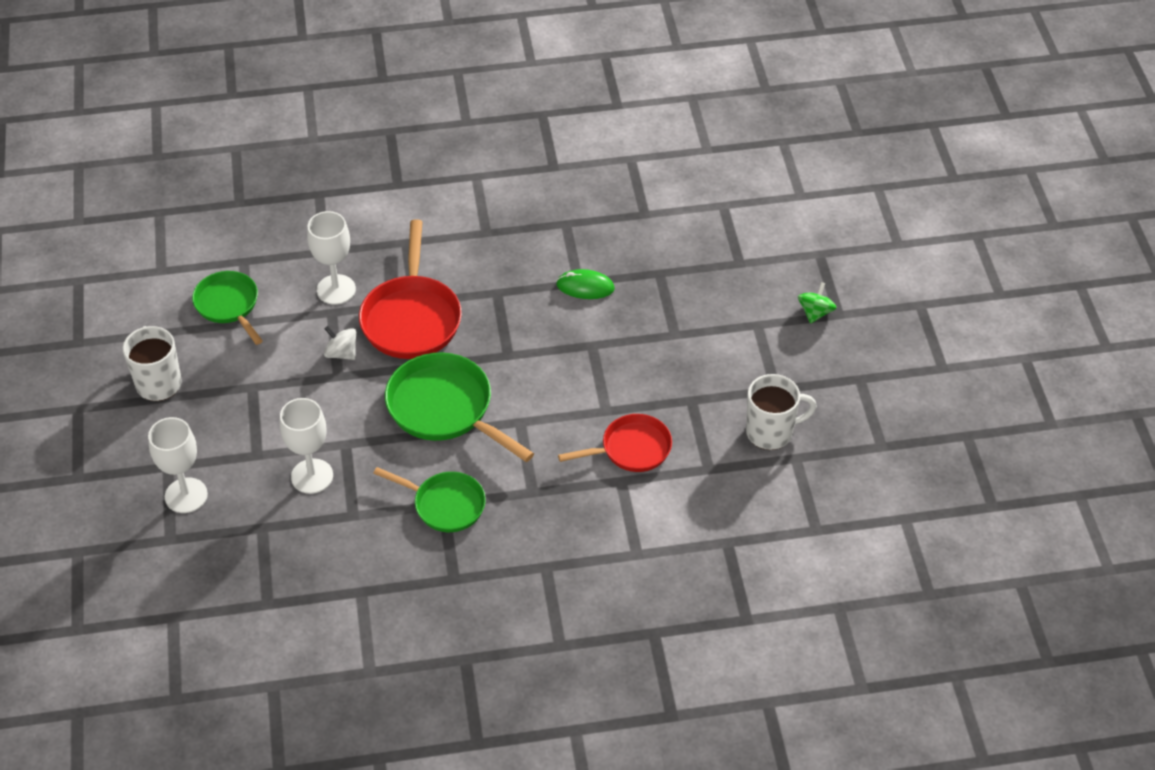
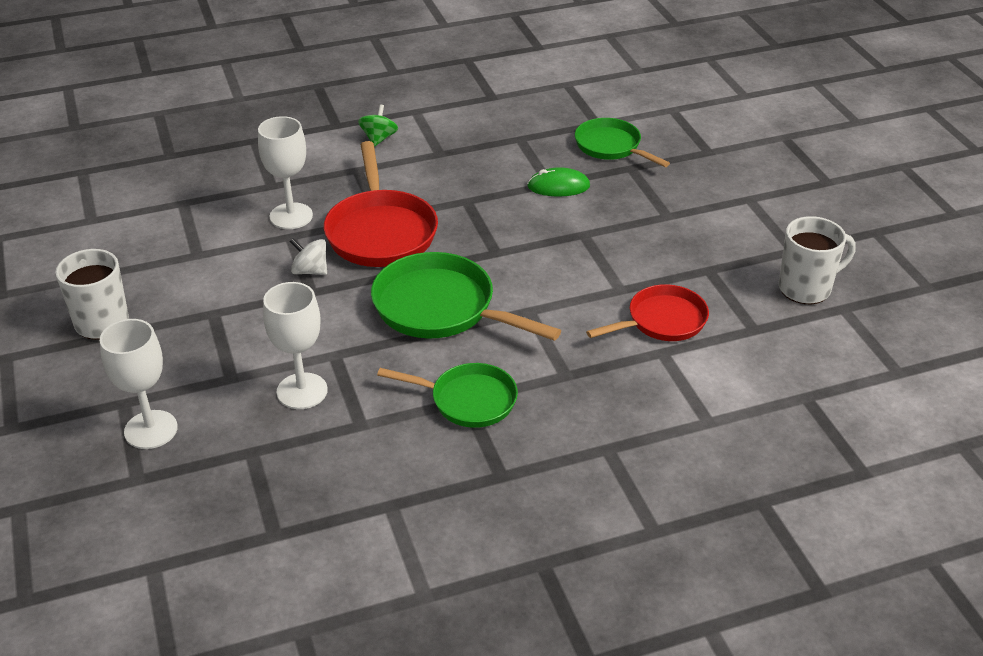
camera: 10 degrees left, 10 degrees down
(229, 305) = (173, 242): green pan -> green pan (611, 147)
(815, 312) = (803, 183): green spinning top -> green spinning top (379, 138)

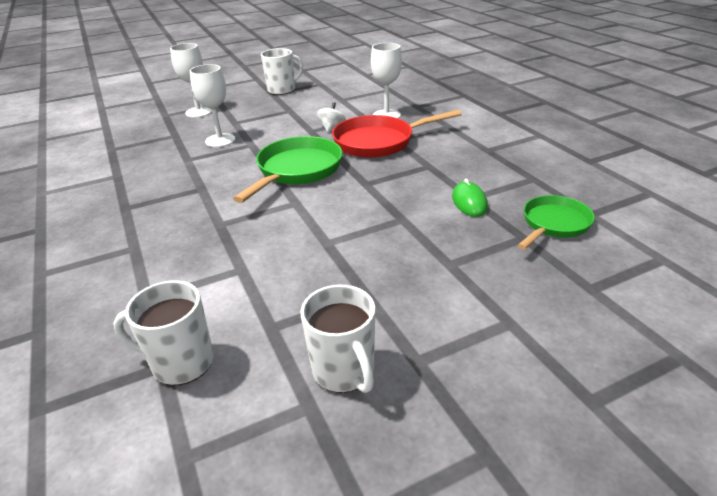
camera: 85 degrees right, 5 degrees down
(379, 138) = (492, 128): green spinning top -> none
(468, 400) = (200, 189): green pan -> none
(662, 321) = (283, 267): red pan -> none
(801, 384) = (181, 362): none -> white mug

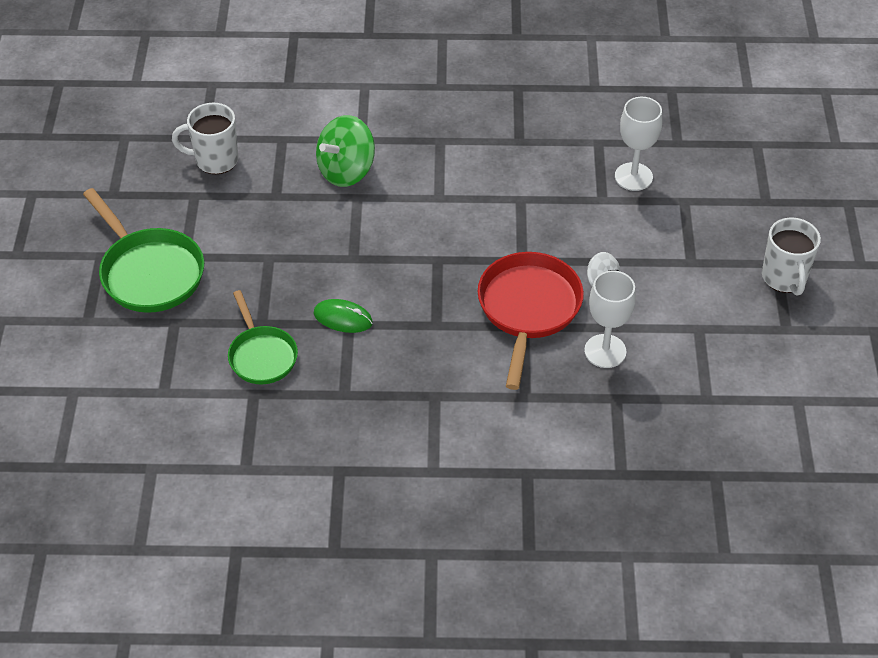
camera: 115 degrees right, 15 degrees up
(181, 362) = (284, 93): white mug -> none
(199, 112) = (746, 175): white goblet -> none
(294, 261) = (346, 170): none -> green spinning top
(297, 170) = (506, 218): green pan -> green pan (149, 272)

